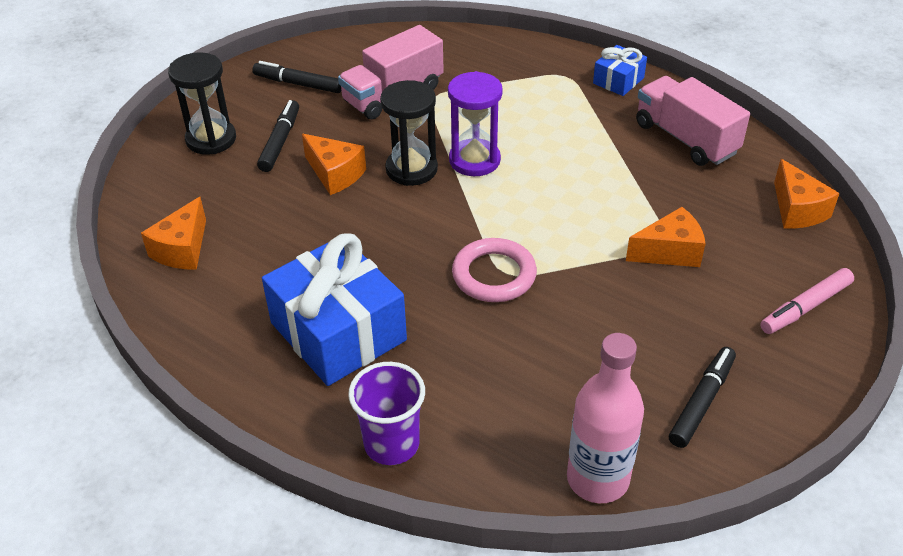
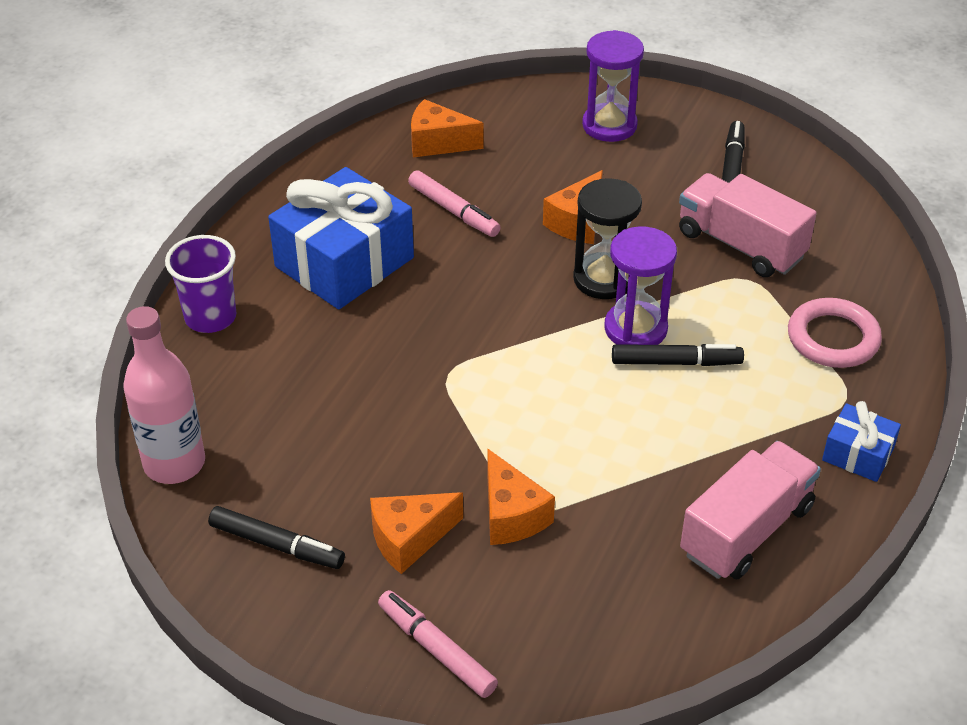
camera: 80 degrees right, 0 degrees up
(211, 139) = (609, 125): black hourglass -> purple hourglass
(280, 141) = (621, 173): black marker -> black marker (676, 362)
(290, 248) = (453, 211): none -> pink marker
(494, 275) = (443, 364): pink ring -> pink ring (833, 338)
(797, 210) = (624, 652): orange cheese -> orange cheese (409, 539)

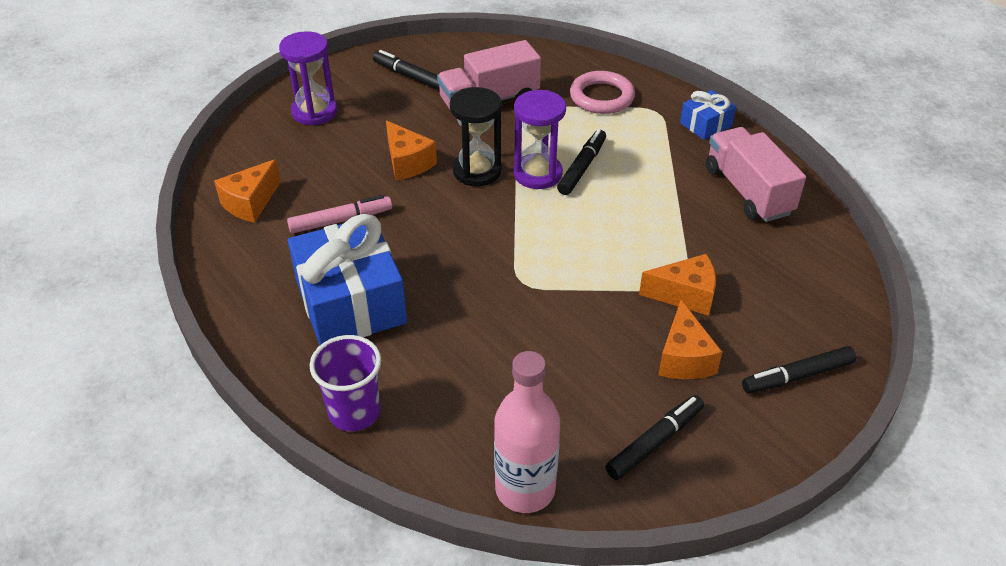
camera: 65 degrees left, 0 degrees up
(437, 649) = (797, 376): pink marker -> black marker

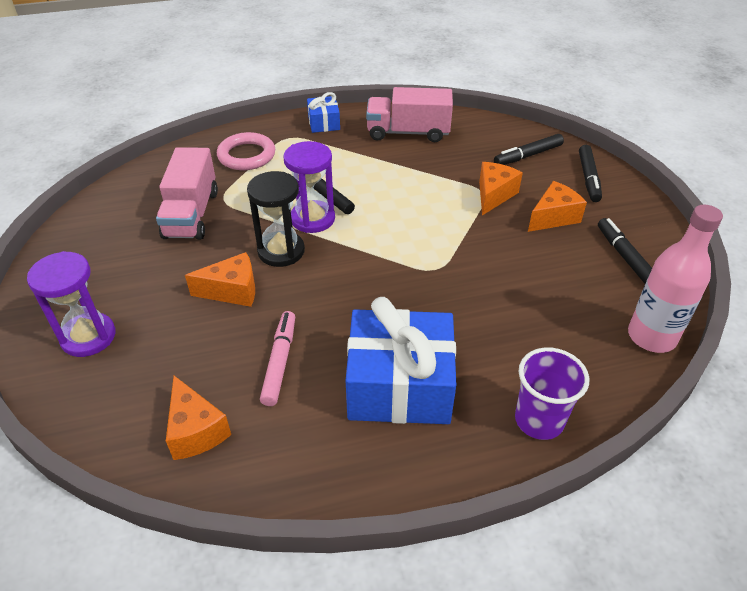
camera: 65 degrees left, 0 degrees up
(409, 76) = (103, 251): black marker -> black marker (528, 155)
(684, 358) = (553, 217): orange cheese -> orange cheese turned 60 degrees counterclockwise

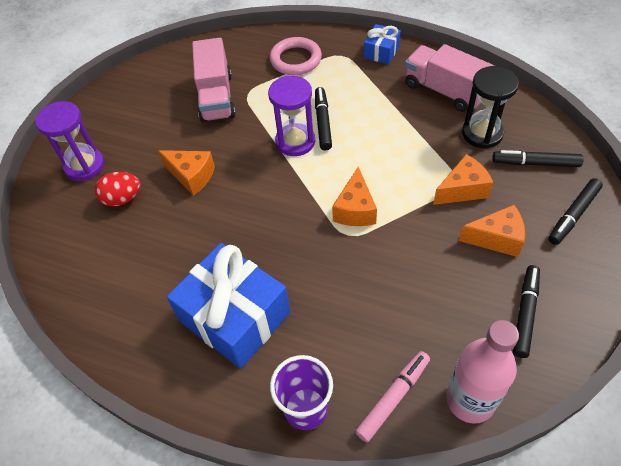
camera: 40 degrees right, 10 degrees up
(170, 346) = (122, 199): none -> red egg
(191, 214) = (216, 97): pink truck -> pink truck turned 45 degrees counterclockwise
(195, 431) = (89, 270): orange cheese -> orange cheese (355, 210)
(280, 362) = (175, 250): pink marker -> pink marker (393, 398)
(281, 251) = (249, 159): black hourglass -> black hourglass (482, 133)

